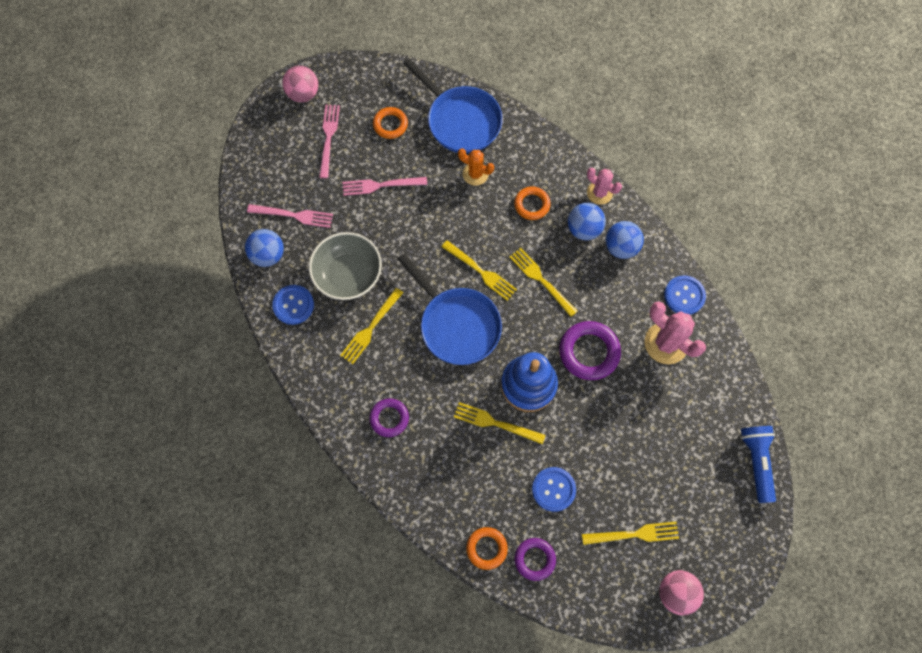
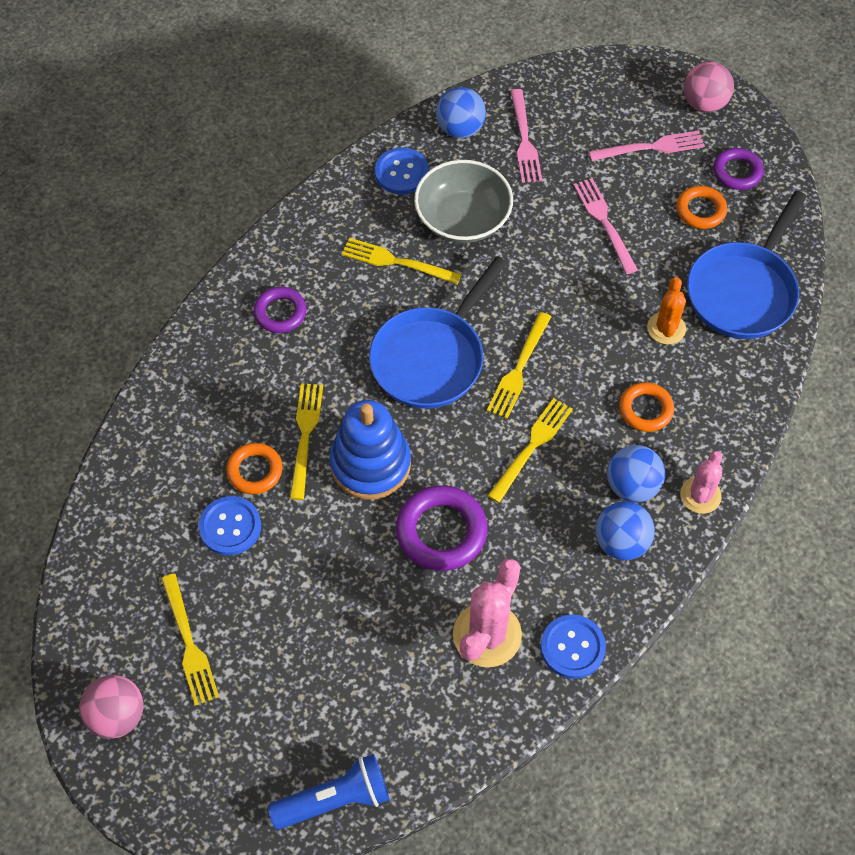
camera: 75 degrees right, 10 degrees down
(486, 548) = (134, 463): orange ring -> orange ring (255, 471)
(534, 559) = (130, 523): purple ring -> purple ring (737, 172)

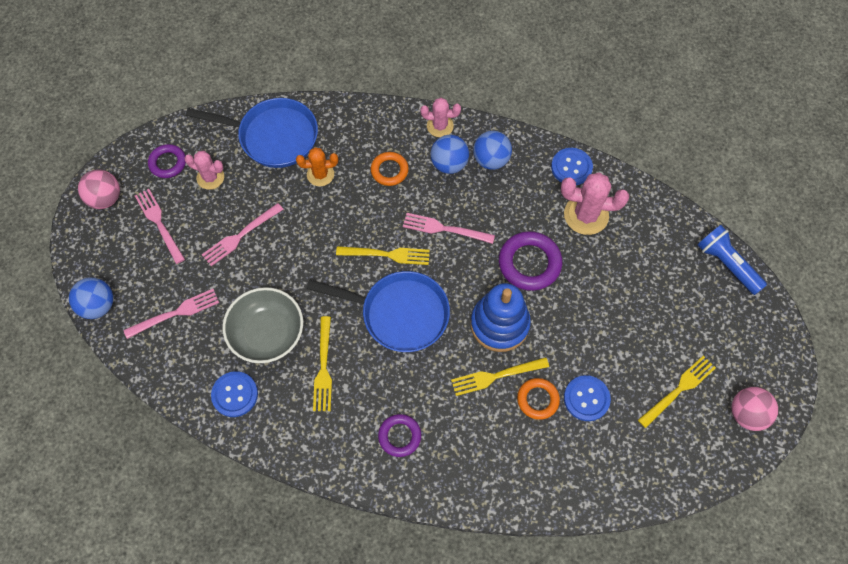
camera: 110 degrees left, 5 degrees up
(460, 129) = (176, 365): blue ball -> blue ball (98, 306)
(532, 446) = (444, 229): yellow fork -> pink fork
(700, 210) = (210, 177): orange ring -> pink cactus

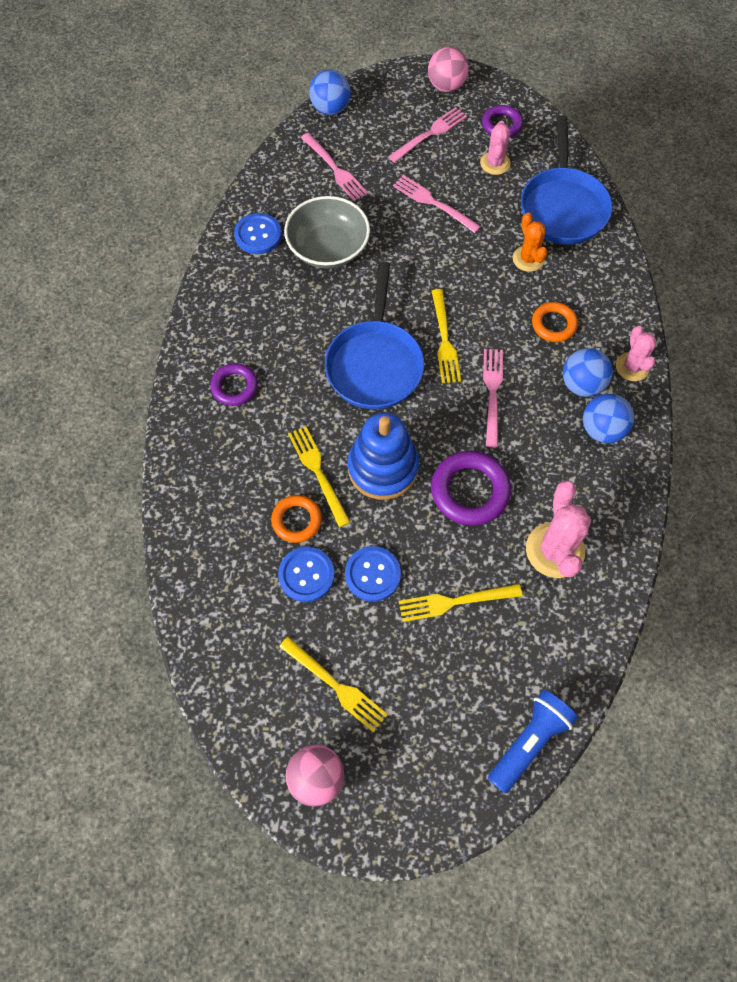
camera: 80 degrees right, 0 degrees up
(323, 368) = (299, 304): yellow fork -> yellow fork (454, 602)
(571, 167) = (620, 525): blue button -> blue button (372, 574)

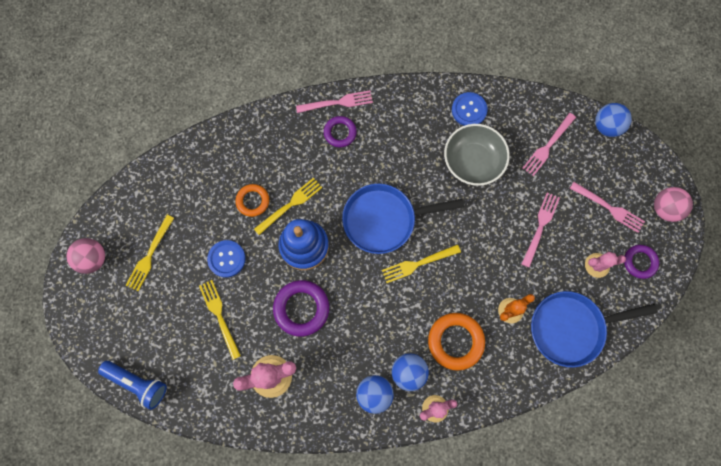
camera: 75 degrees right, 10 degrees up
(306, 575) = (217, 218): blue button -> none
(492, 392) = (383, 307): pink fork -> pink fork (338, 102)
(553, 324) = (455, 341): orange ring -> orange ring, size x1.60

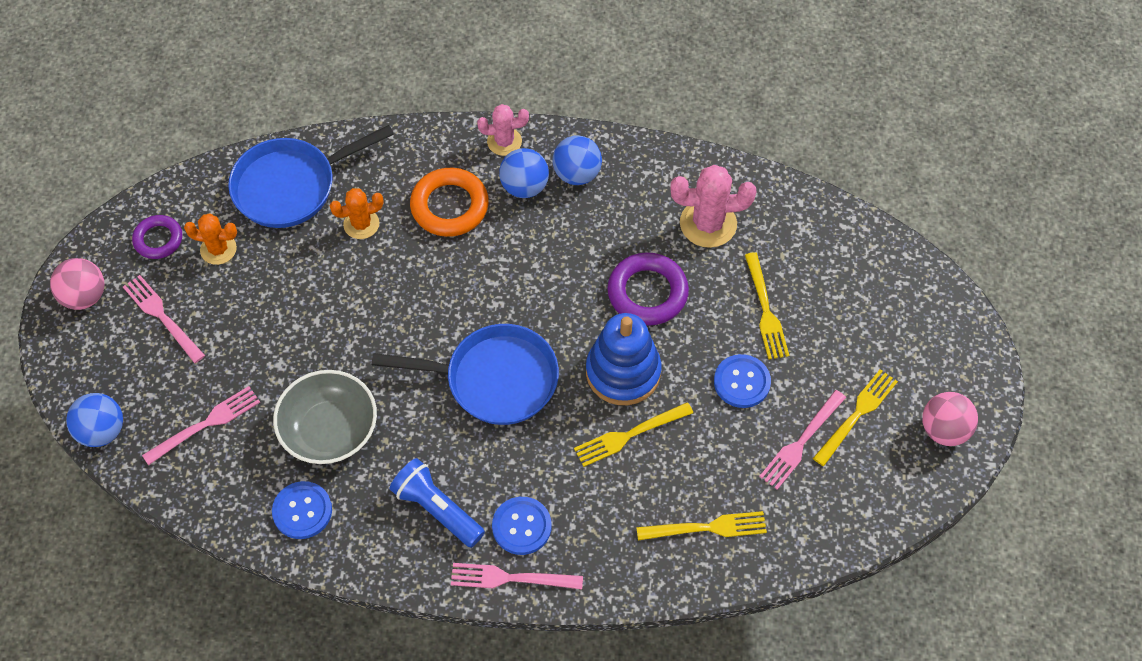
camera: 165 degrees left, 15 degrees down
(138, 383) = (891, 256): blue flashlight -> blue flashlight (437, 509)
(253, 201) = (686, 454): orange ring -> none
(340, 133) = (521, 526): purple ring -> blue button
(418, 264) = (466, 310): yellow fork -> yellow fork (707, 527)
(540, 226) = (271, 316): pink fork -> pink fork (801, 442)
(571, 328) = (291, 186): blue pan -> blue pan turned 150 degrees clockwise
(597, 265) = (218, 249): pink cactus -> orange cactus

